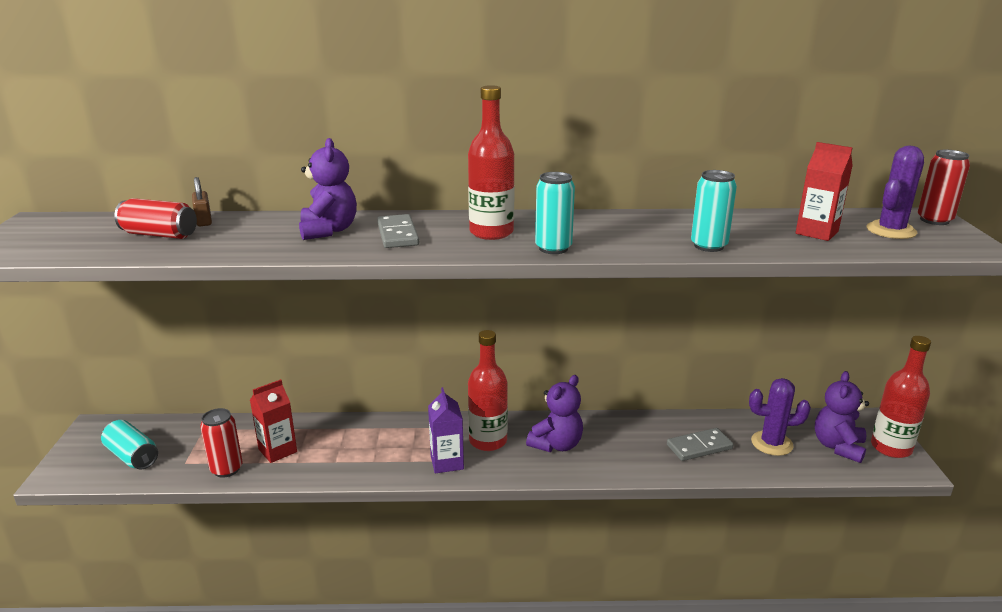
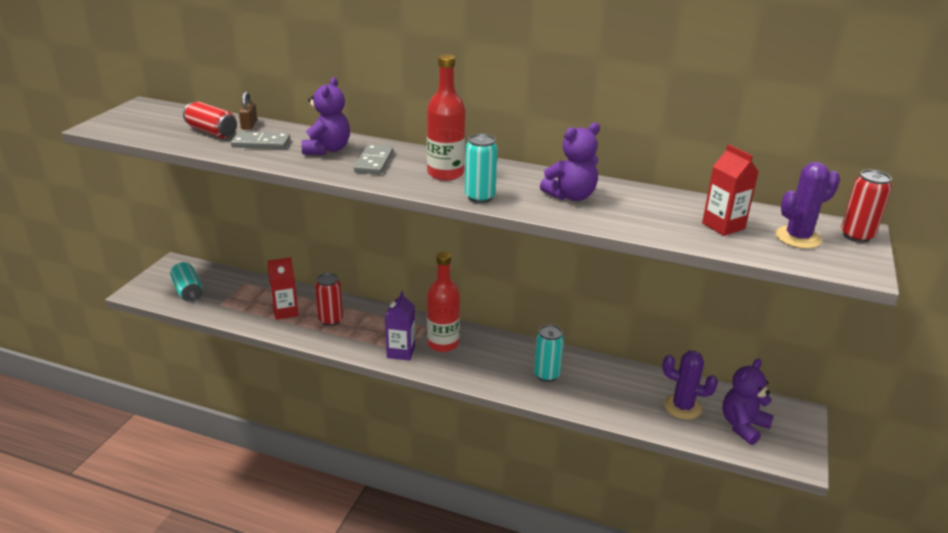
camera: 20 degrees right, 5 degrees up
(226, 469) = (244, 316): red can -> red can (330, 320)
(556, 445) = (495, 360): purple teddy bear -> purple teddy bear (571, 196)
(699, 447) = (614, 393): grey domino -> grey domino (261, 143)
(708, 246) = (610, 220): turquoise can -> turquoise can (546, 375)
(891, 448) = (794, 440): red bottle -> none

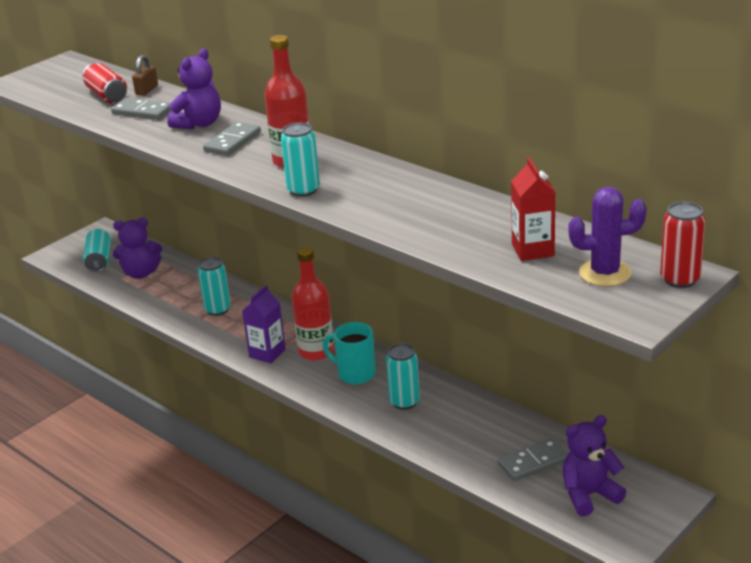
camera: 25 degrees right, 0 degrees up
(285, 311) = (179, 294): red carton -> none
(330, 320) = (217, 309): red can -> turquoise can
(489, 358) = (355, 374): none -> turquoise mug
(571, 196) = (399, 199): purple teddy bear -> purple teddy bear (141, 273)
(682, 407) = (533, 462): purple cactus -> grey domino

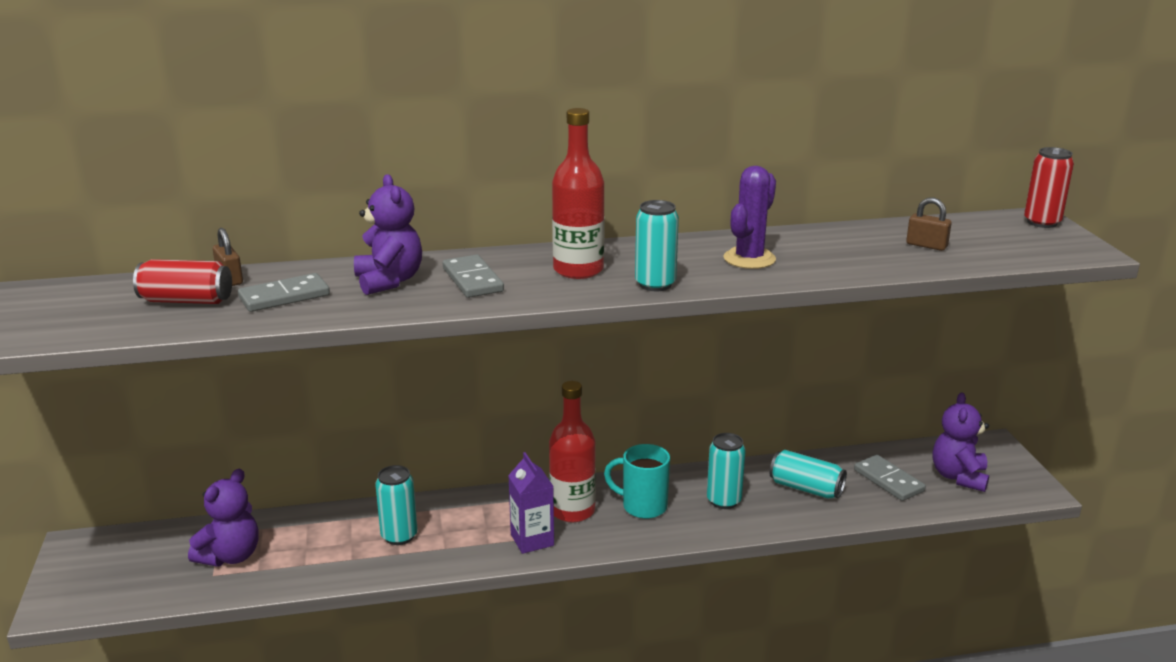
camera: 55 degrees left, 5 degrees down
(99, 260) = (142, 574): turquoise can -> turquoise can (806, 488)
(355, 374) = (642, 506): turquoise mug -> turquoise mug turned 45 degrees clockwise
(533, 250) = (926, 245): red carton -> brown padlock
(533, 462) = (888, 481): grey domino -> grey domino turned 45 degrees counterclockwise
(605, 273) = (1001, 238): purple cactus -> purple cactus (749, 259)

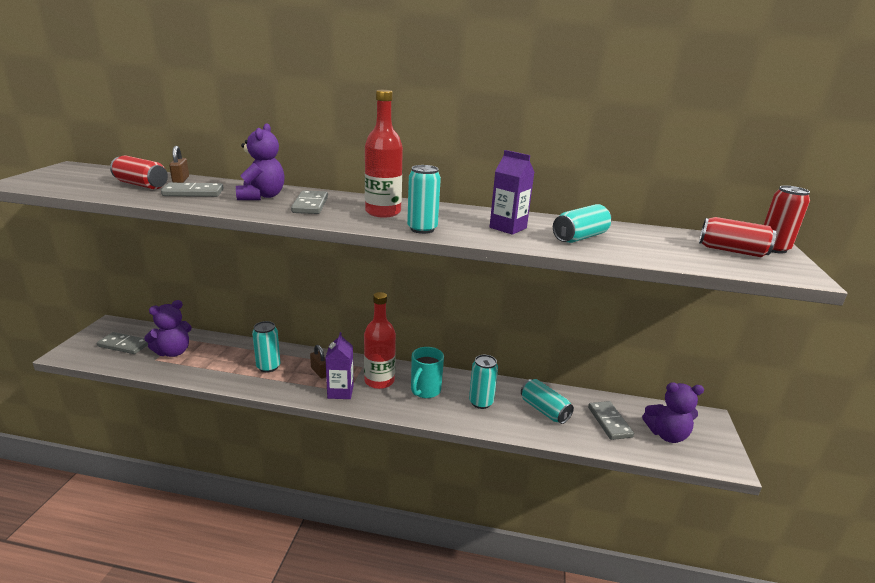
camera: 20 degrees right, 0 degrees up
(137, 568) = (124, 345): none -> grey domino
(642, 506) = (425, 391): turquoise mug -> turquoise mug turned 105 degrees counterclockwise
(749, 259) = (508, 228): purple cactus -> purple carton
(840, 254) = (580, 237): none -> turquoise can
(926, 245) = (656, 245): brown padlock -> brown padlock (320, 372)
(958, 477) = (667, 434): purple teddy bear -> purple teddy bear turned 120 degrees counterclockwise
(1005, 235) = (731, 251): none -> red can

